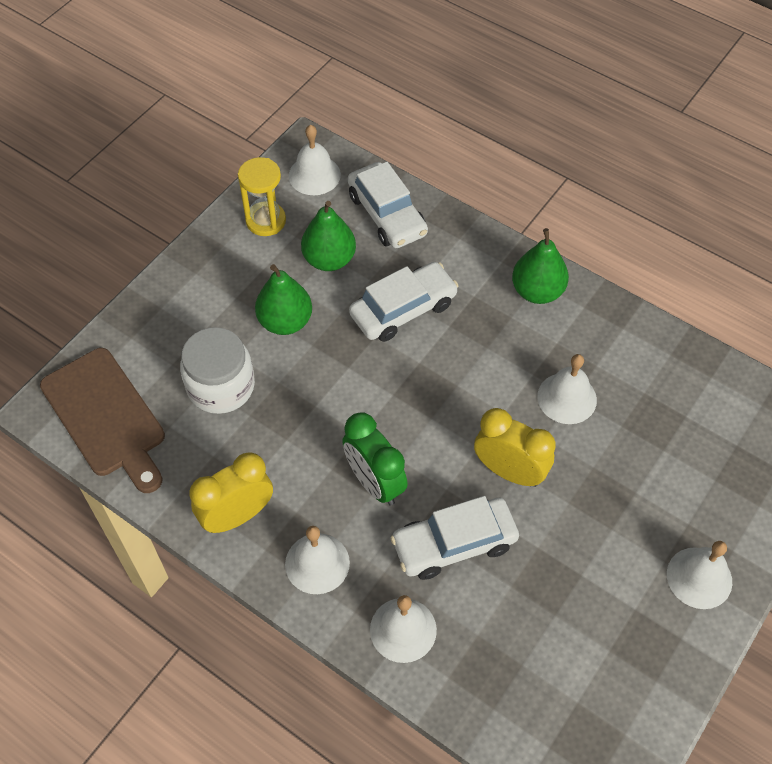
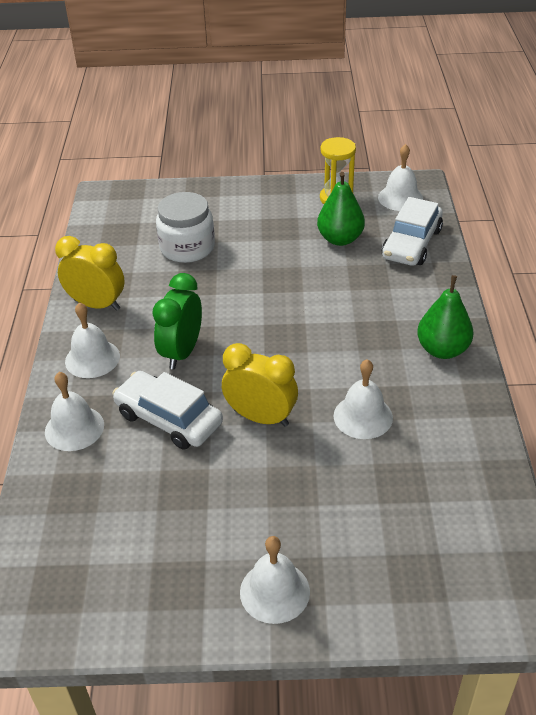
camera: 55 degrees right, 15 degrees down
(105, 417) = (118, 217): brown cutting board -> none
(285, 321) = (267, 247): green pear -> none
(403, 309) = (341, 292): white car -> none
(509, 471) = (261, 417): yellow clock -> yellow clock turned 60 degrees counterclockwise

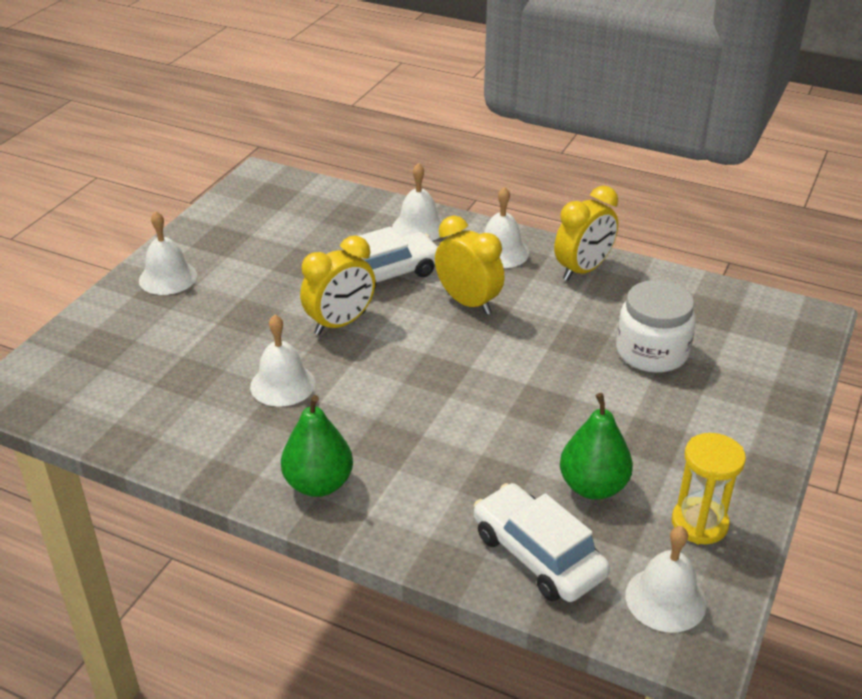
camera: 115 degrees right, 5 degrees down
(182, 352) = (468, 302): green clock -> yellow clock

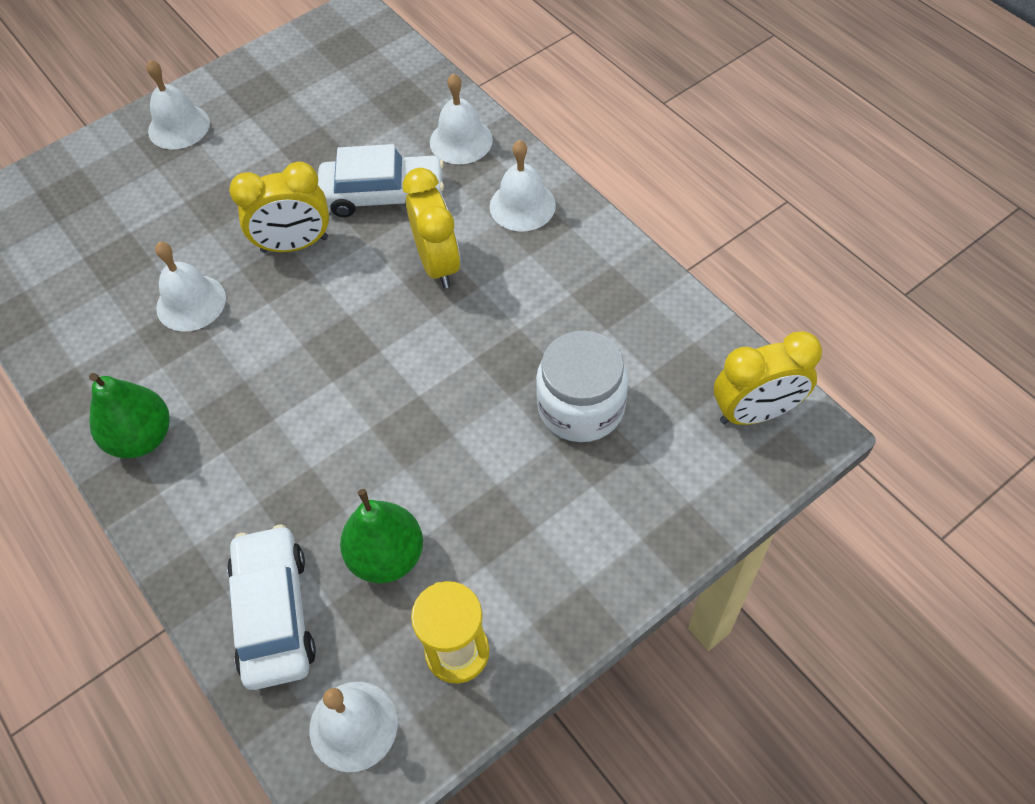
camera: 30 degrees right, 20 degrees up
(583, 270) = (592, 263): yellow clock -> yellow clock (755, 413)

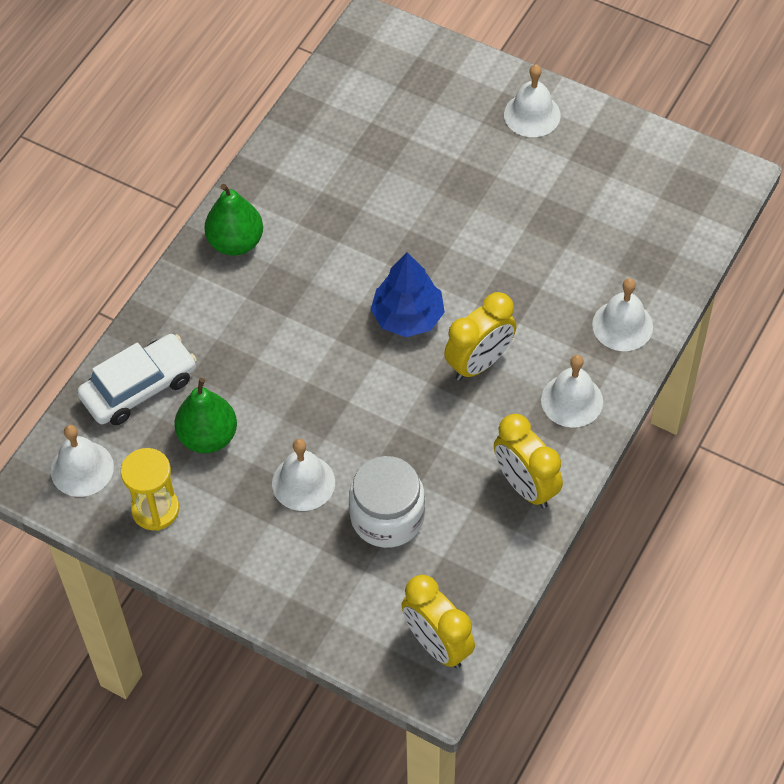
camera: 65 degrees right, 0 degrees up
(191, 302) = (363, 213): white bell -> white bell (303, 482)
(295, 245) = (450, 255): yellow clock -> yellow clock (525, 486)
(346, 306) = (408, 317): none -> blue tree
(383, 195) = (532, 293): white car -> none

